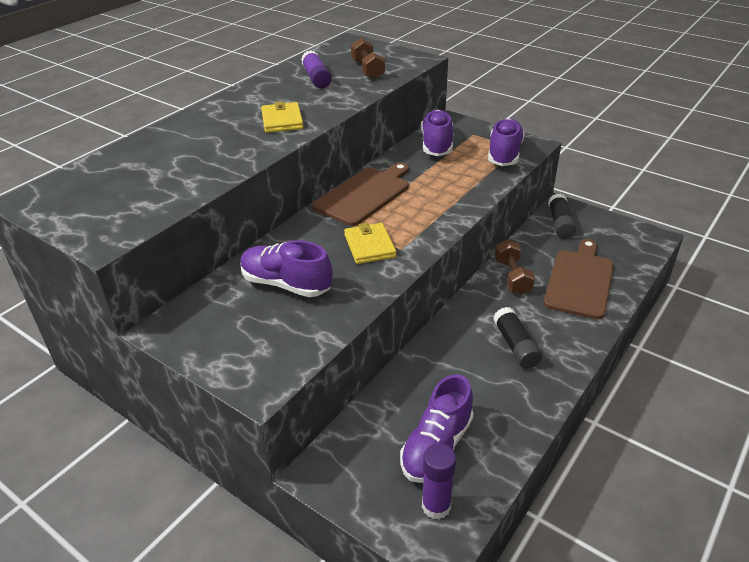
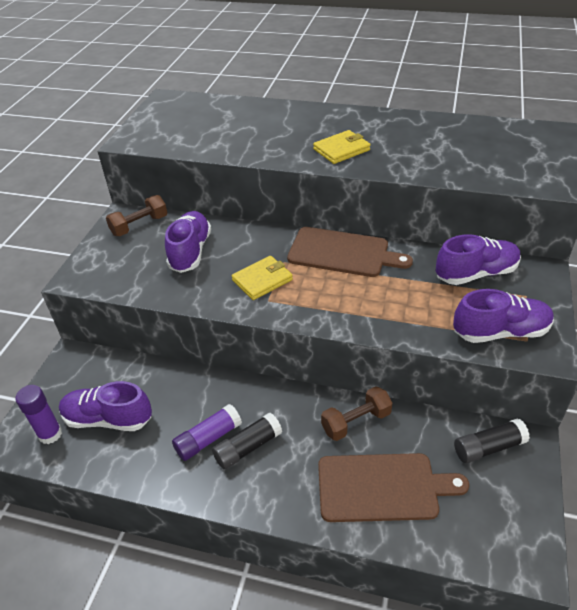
camera: 70 degrees right, 5 degrees up
(316, 78) = (442, 140): purple glue stick -> purple glue stick (208, 438)
(368, 70) = (492, 161): brown dumbbell -> brown dumbbell (139, 225)

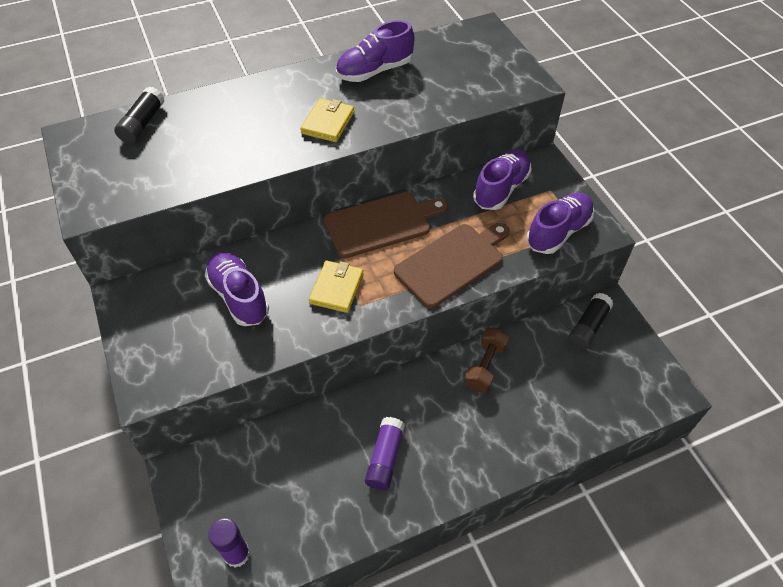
camera: 40 degrees left, 10 degrees up
(108, 419) = (279, 502): purple shoe -> purple shoe (375, 71)
(139, 225) = (154, 296): brown dumbbell -> none
(248, 447) = (423, 443): black glue stick -> black glue stick (143, 123)
(382, 487) = (546, 405): brown cutting board -> brown cutting board (452, 262)

